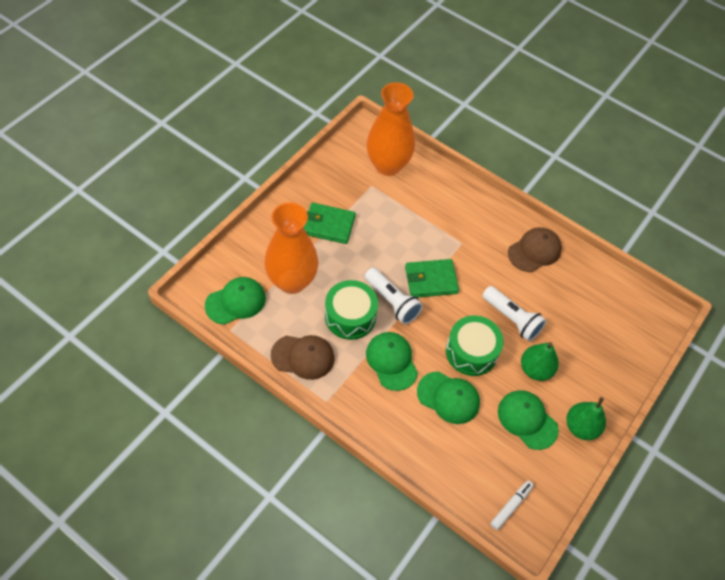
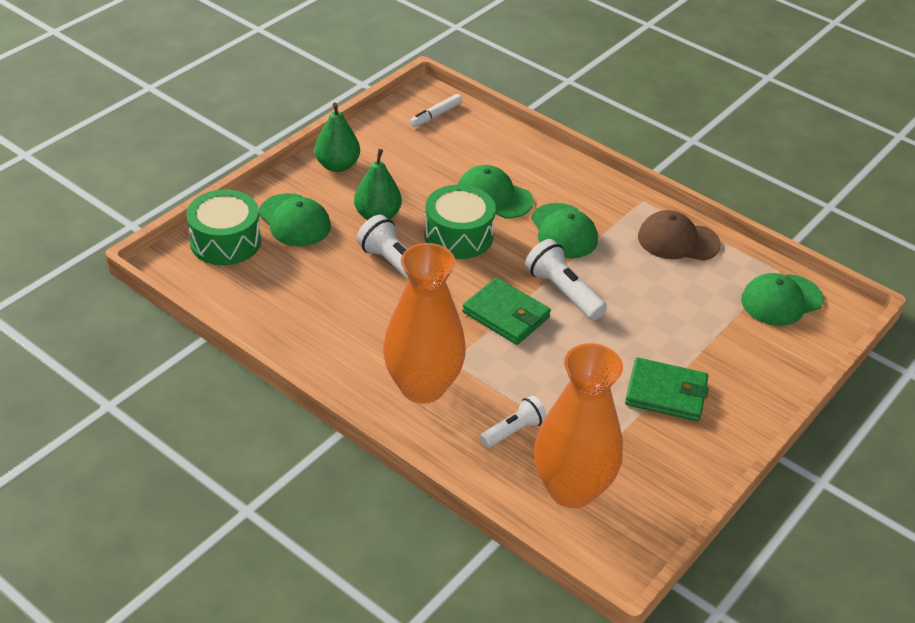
camera: 175 degrees left, 15 degrees down
(292, 281) = (708, 321): orange vase -> orange vase (422, 387)
(350, 316) = (621, 278): green drum -> green drum (225, 241)
(421, 198) = (514, 431): none -> white flashlight
(431, 280) = (506, 315): green wallet -> green wallet turned 45 degrees clockwise
(527, 420) = (401, 174): green cap -> green cap (294, 220)
(534, 251) = (338, 346): brown cap -> none

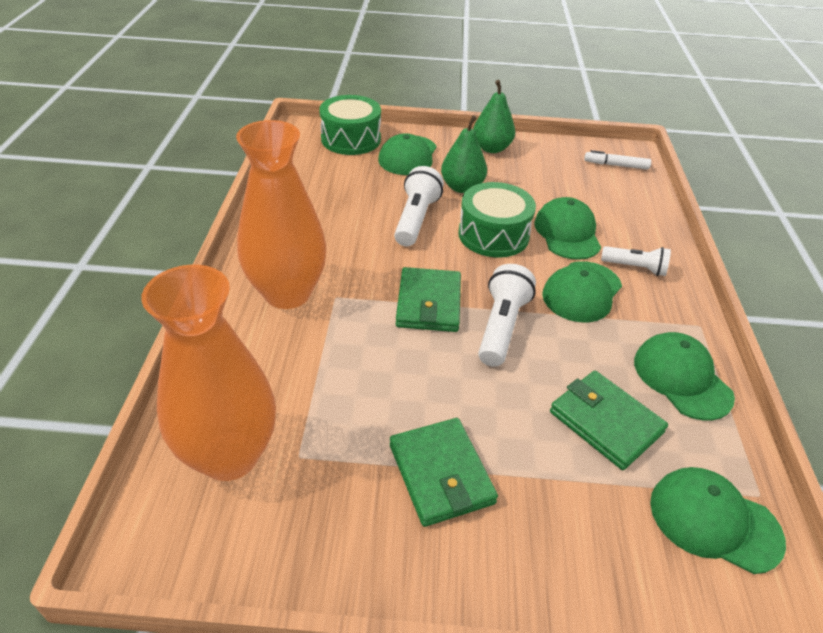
camera: 55 degrees right, 0 degrees up
(514, 431) = (280, 375): white flashlight -> white flashlight (635, 268)
(678, 240) = (682, 378): brown cap -> green cap
(684, 296) = (606, 422): none -> green wallet

